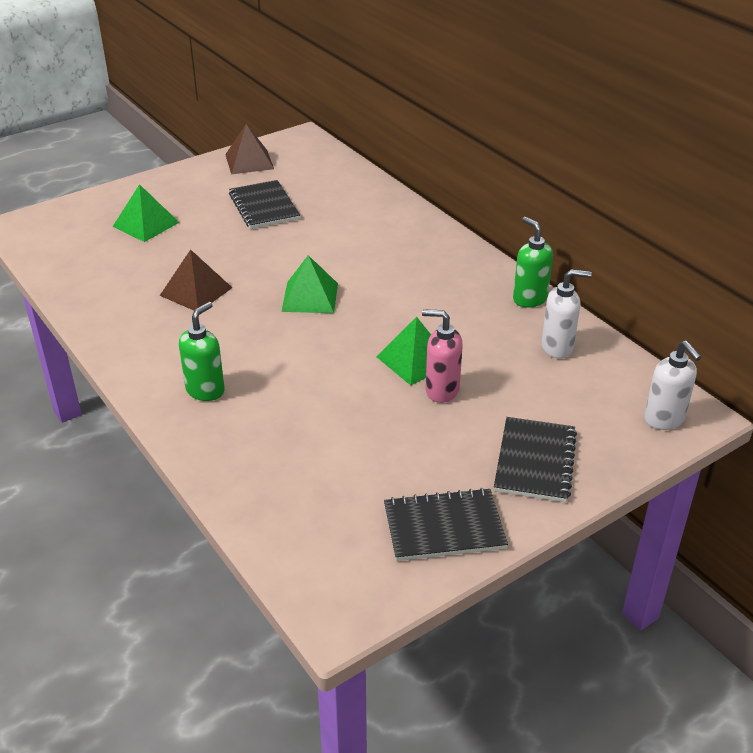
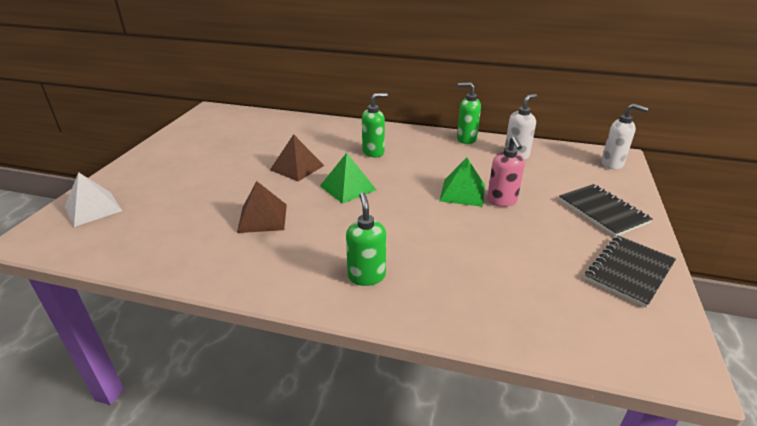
camera: 40 degrees left, 5 degrees down
(85, 216) = (93, 208): none -> white pyramid
(146, 224) = (158, 193): green pyramid -> none
(249, 161) = (190, 132): brown pyramid -> brown pyramid (297, 167)
(264, 206) = (239, 152): black notebook -> none
(395, 267) = (373, 152): none -> green soap dispenser
(441, 390) = (502, 201): pink soap dispenser -> pink soap dispenser turned 75 degrees counterclockwise

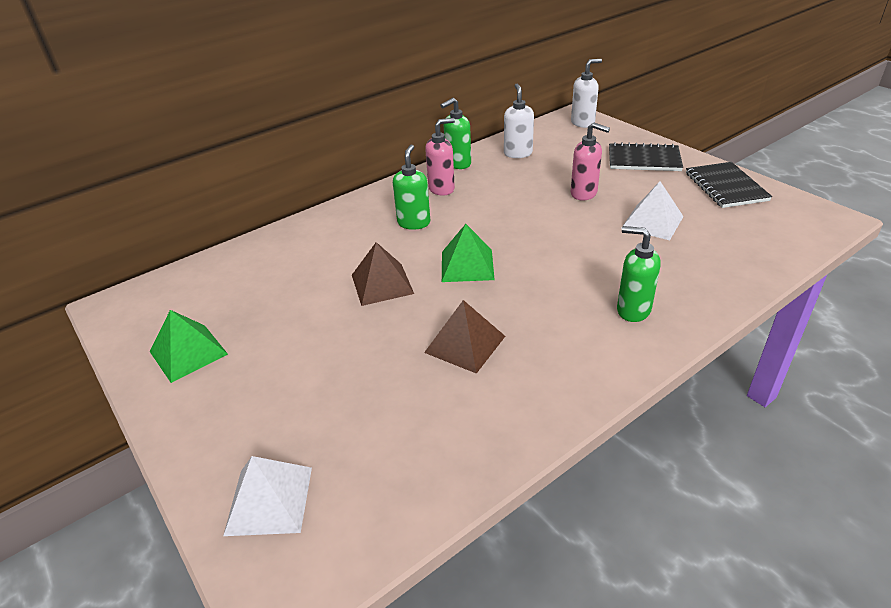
camera: 50 degrees left, 5 degrees up
(426, 146) = (442, 189): none -> pink soap dispenser
(462, 192) = (550, 206): green pyramid -> green pyramid (188, 352)
(505, 247) = (652, 222): none -> white pyramid

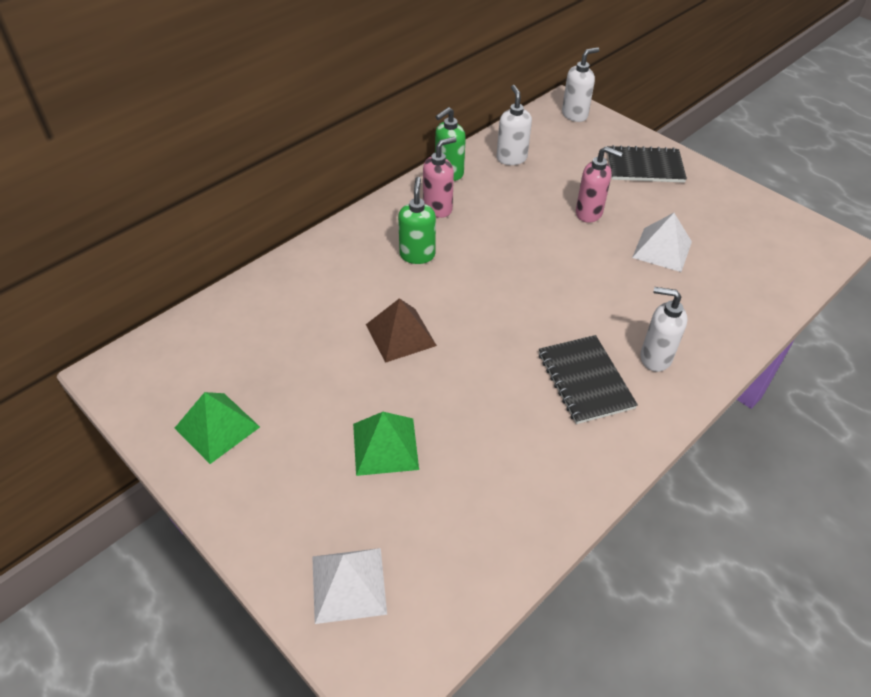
camera: 10 degrees left, 10 degrees up
(465, 344) = (499, 403): brown pyramid -> none
(467, 265) = (484, 308): green pyramid -> green pyramid (385, 446)
(633, 310) = (655, 357): green soap dispenser -> white soap dispenser
(726, 187) = (730, 203): black notebook -> black notebook (585, 380)

